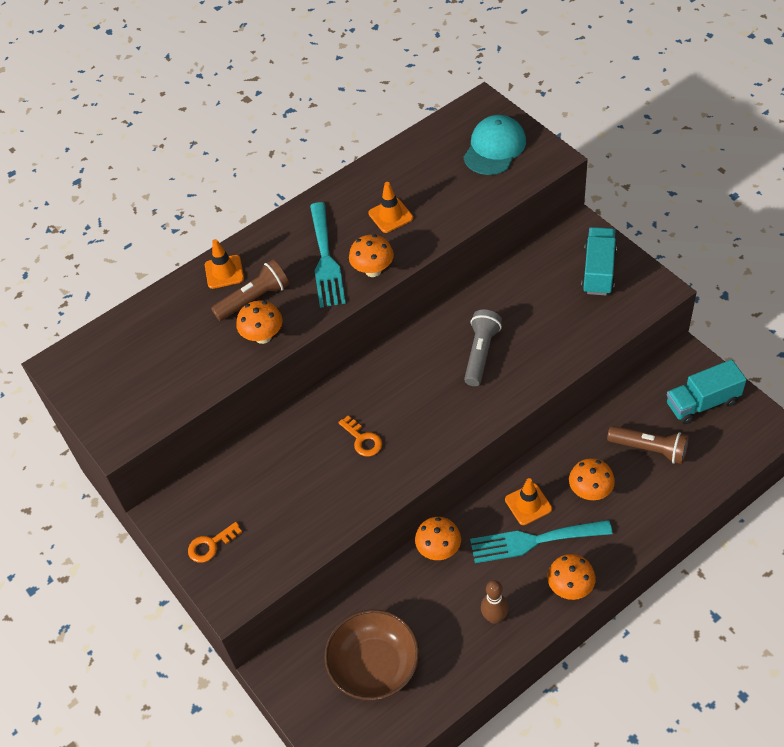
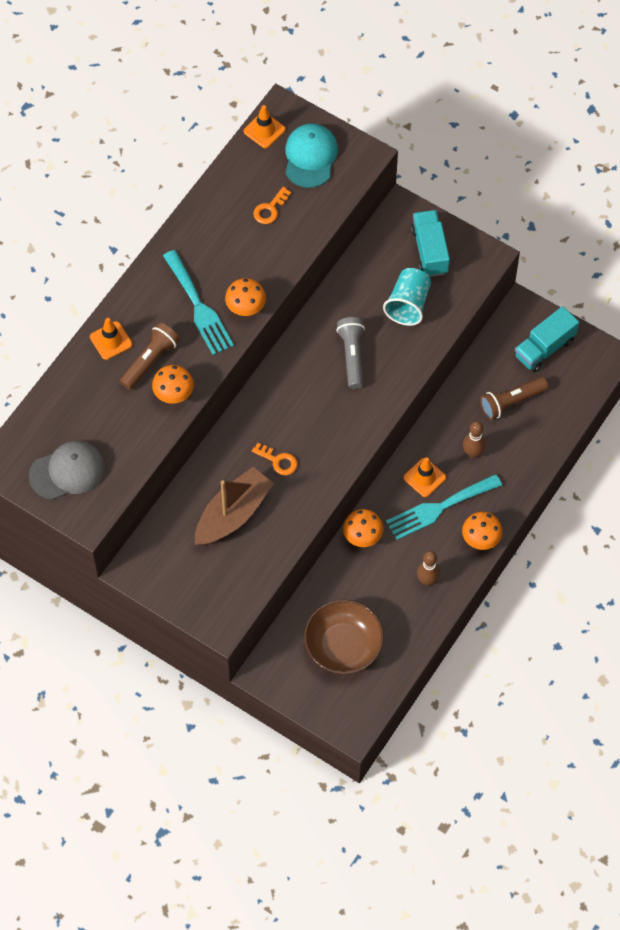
camera: 25 degrees left, 10 degrees up
(120, 387) = (67, 471): none -> grey cap
(211, 545) = (185, 585): orange key -> orange key (270, 209)
(292, 483) = (233, 514): none -> brown boat
(390, 215) = (240, 249): orange traffic cone -> orange traffic cone (264, 130)
(558, 317) = (408, 304): none -> turquoise cup
(590, 491) = (473, 453): orange mushroom -> brown bowling pin
(649, 449) = (511, 402): brown flashlight -> brown flashlight turned 150 degrees clockwise

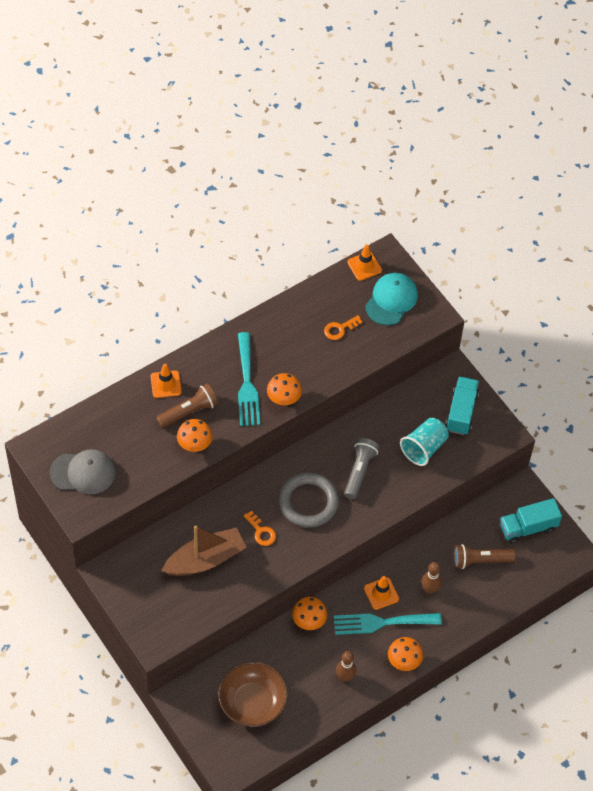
camera: 20 degrees right, 5 degrees down
(313, 410) = (308, 502): none -> grey ring

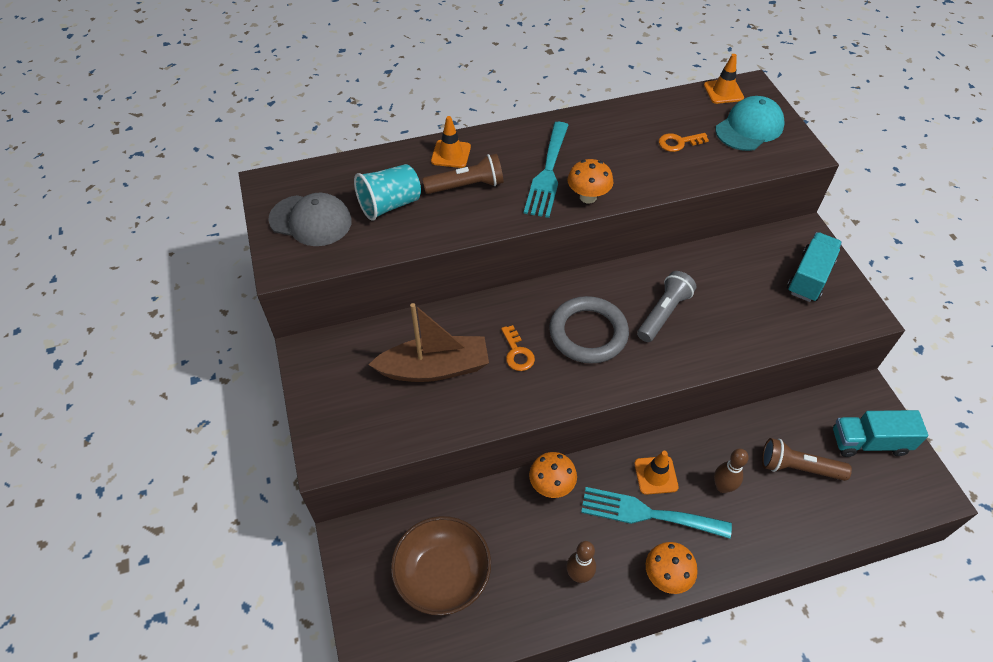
camera: 20 degrees right, 5 degrees down
(194, 445) = (459, 221): orange mushroom -> none
(424, 448) = (753, 306): turquoise cup -> turquoise cup (390, 205)

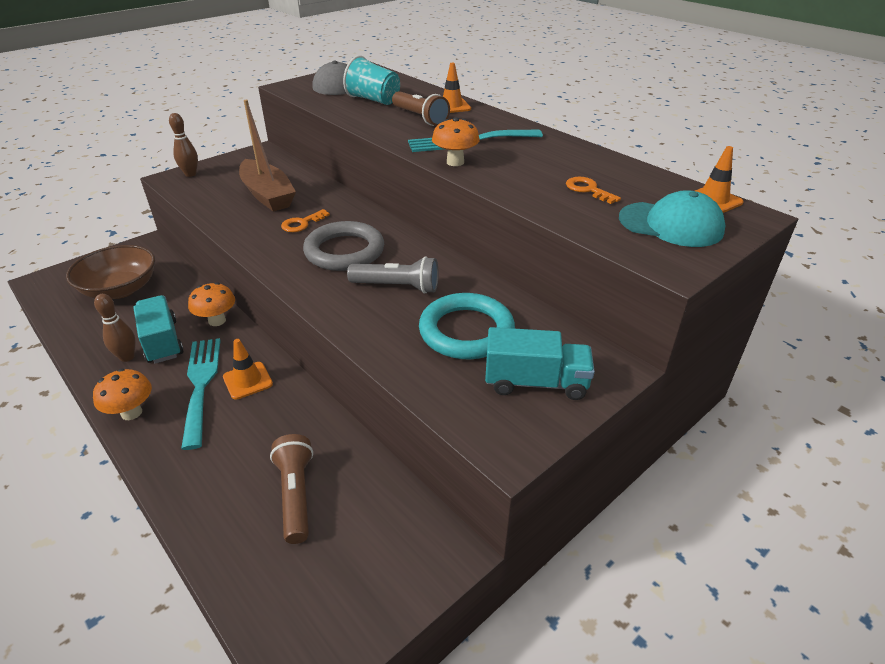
camera: 65 degrees right, 15 degrees down
(722, 487) = (248, 432): brown bowling pin -> brown bowling pin (190, 174)
(740, 292) = (466, 331): none -> turquoise ring
(869, 442) = (365, 567): turquoise truck -> turquoise truck (162, 342)

